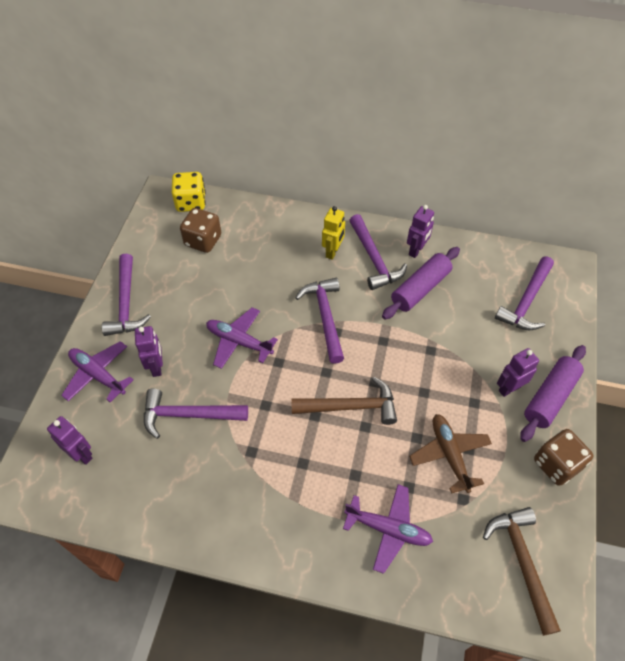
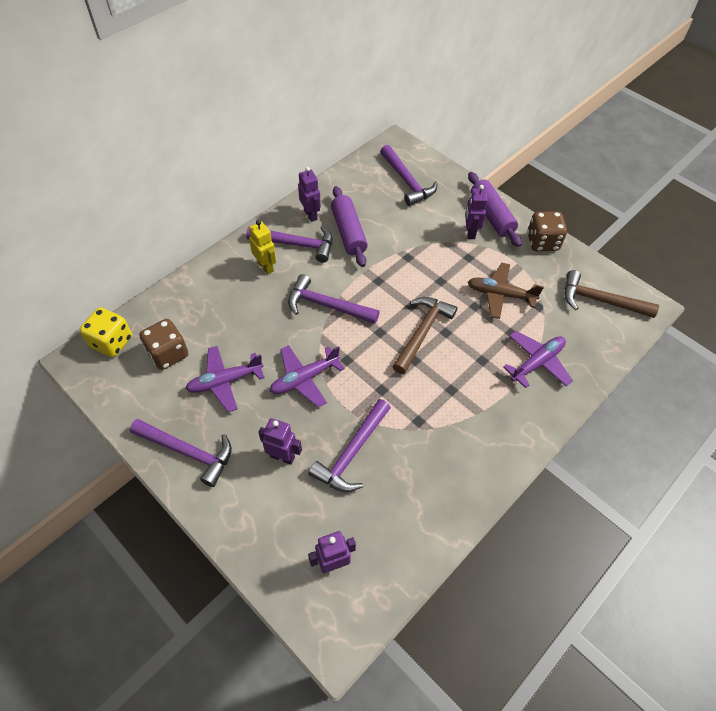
camera: 60 degrees left, 0 degrees up
(98, 375) = (254, 513): purple plane -> purple plane (225, 381)

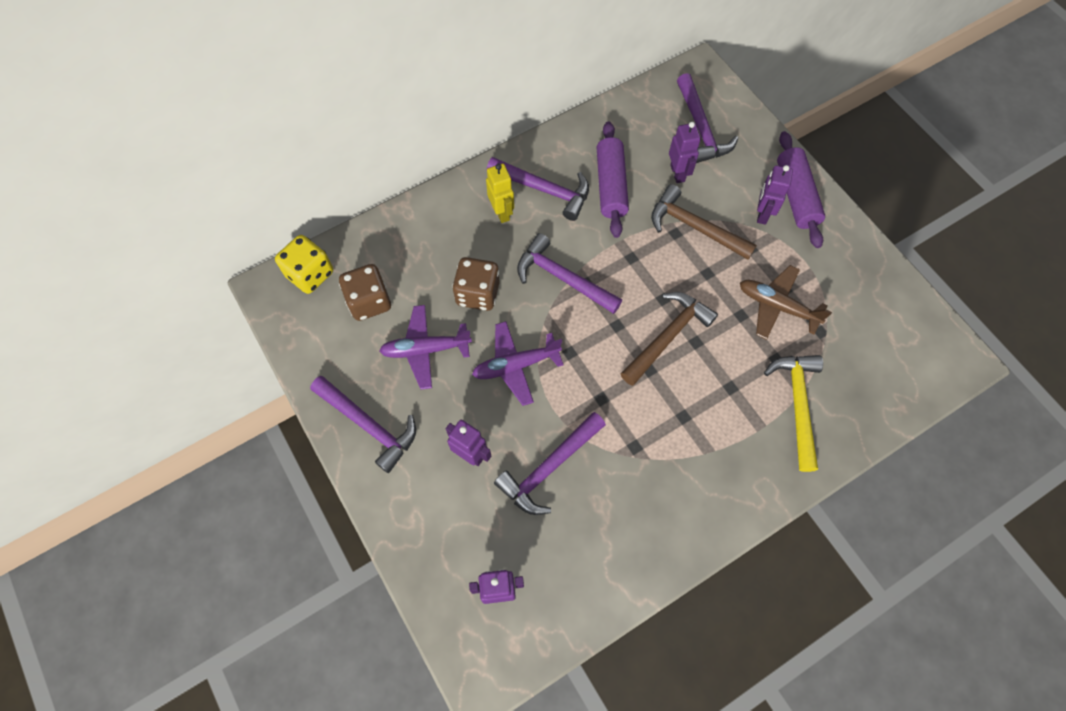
camera: 15 degrees right, 10 degrees up
(311, 215) = (570, 153): purple robot -> purple robot (677, 173)
(537, 363) = (797, 405): purple plane -> yellow hammer
(542, 242) = (851, 245): brown dice -> brown dice (477, 293)
(600, 301) = (902, 340): brown hammer -> brown hammer (695, 227)

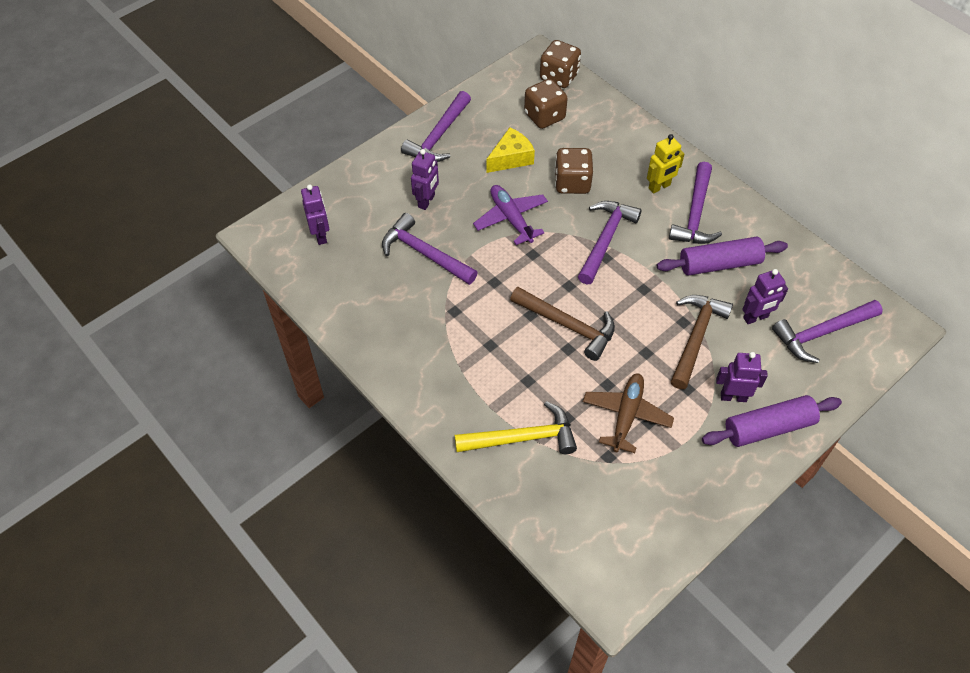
camera: 80 degrees right, 10 degrees down
(310, 274) = (559, 77): yellow dice -> brown dice
(425, 349) = (511, 158): purple plane -> yellow cheese

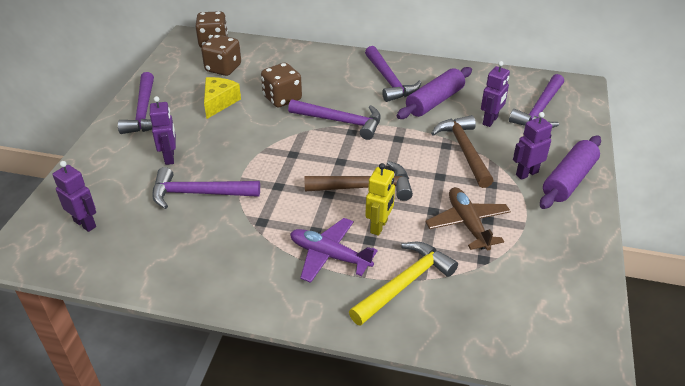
camera: 35 degrees left, 15 degrees down
(511, 218) = (254, 139): purple plane -> purple plane (329, 255)
(605, 240) = (340, 121): purple hammer -> purple hammer turned 120 degrees clockwise
(659, 187) = (349, 76): yellow robot -> yellow robot (379, 226)

